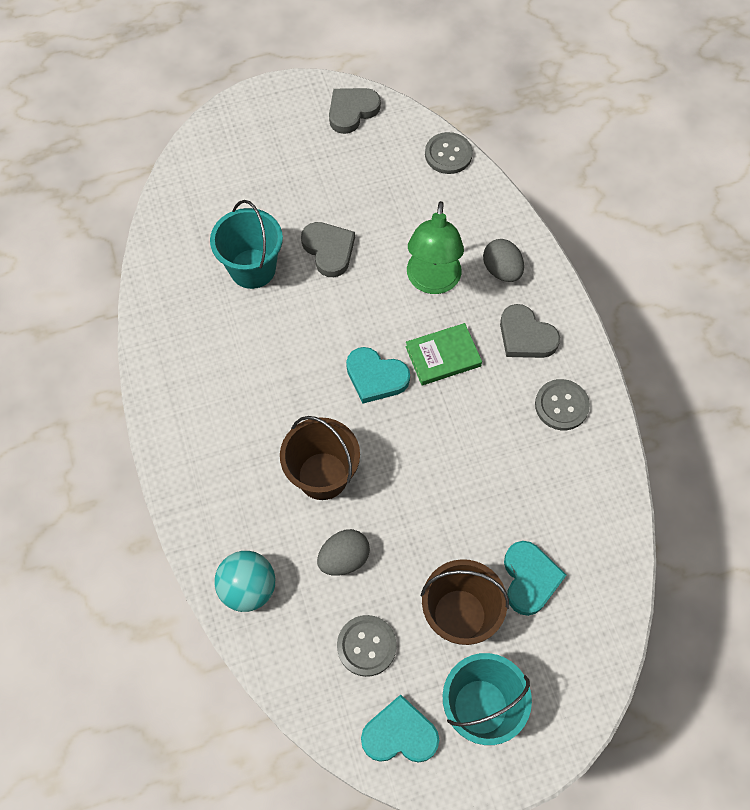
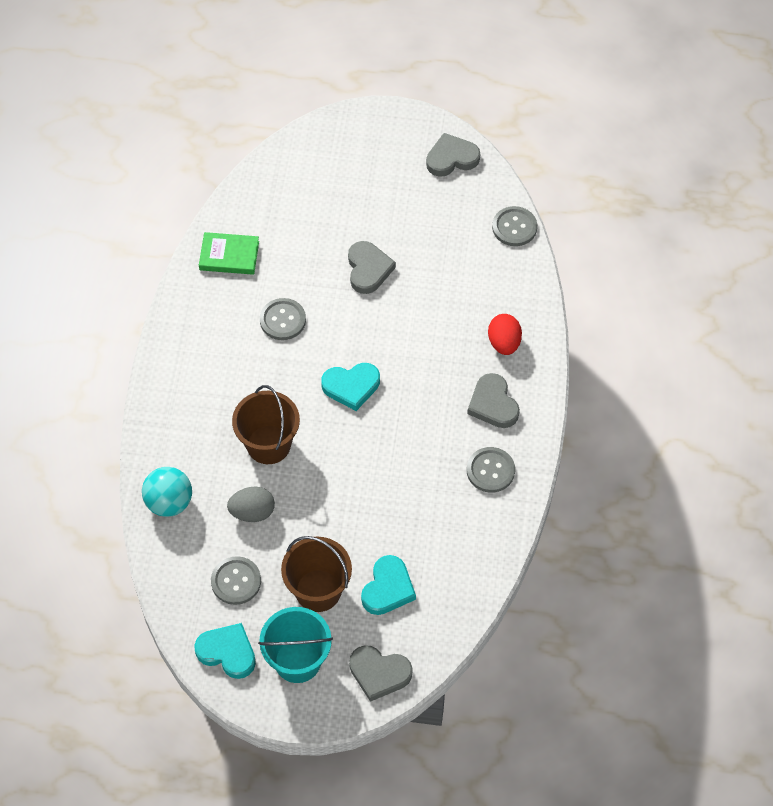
camera: 25 degrees right, 5 degrees down
(252, 268) = (298, 260): turquoise bucket -> none
(269, 337) = (283, 320): none -> grey button
(376, 377) = (351, 386): turquoise heart -> turquoise heart turned 60 degrees counterclockwise
(432, 282) = (440, 329): green lamp -> none
(443, 356) = (415, 392): green book -> green book (229, 255)
(501, 270) = (504, 343): grey egg -> red egg
(573, 680) = (379, 673): none -> grey heart

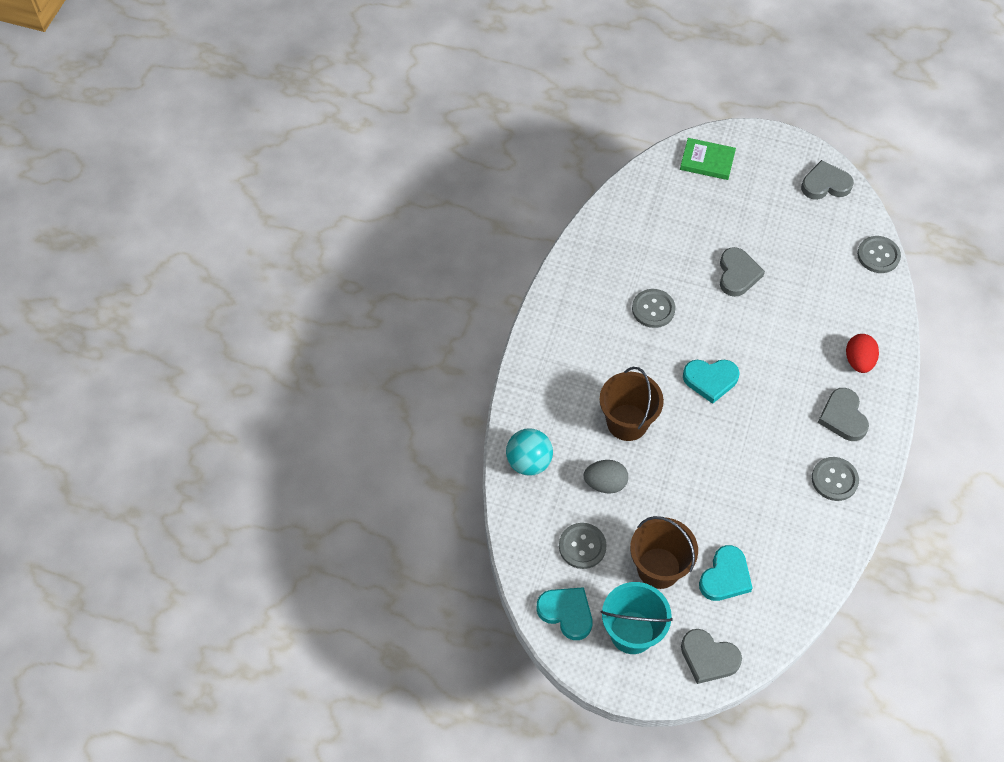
camera: 10 degrees right, 0 degrees up
(229, 255) = (610, 243): green book -> green book (707, 161)

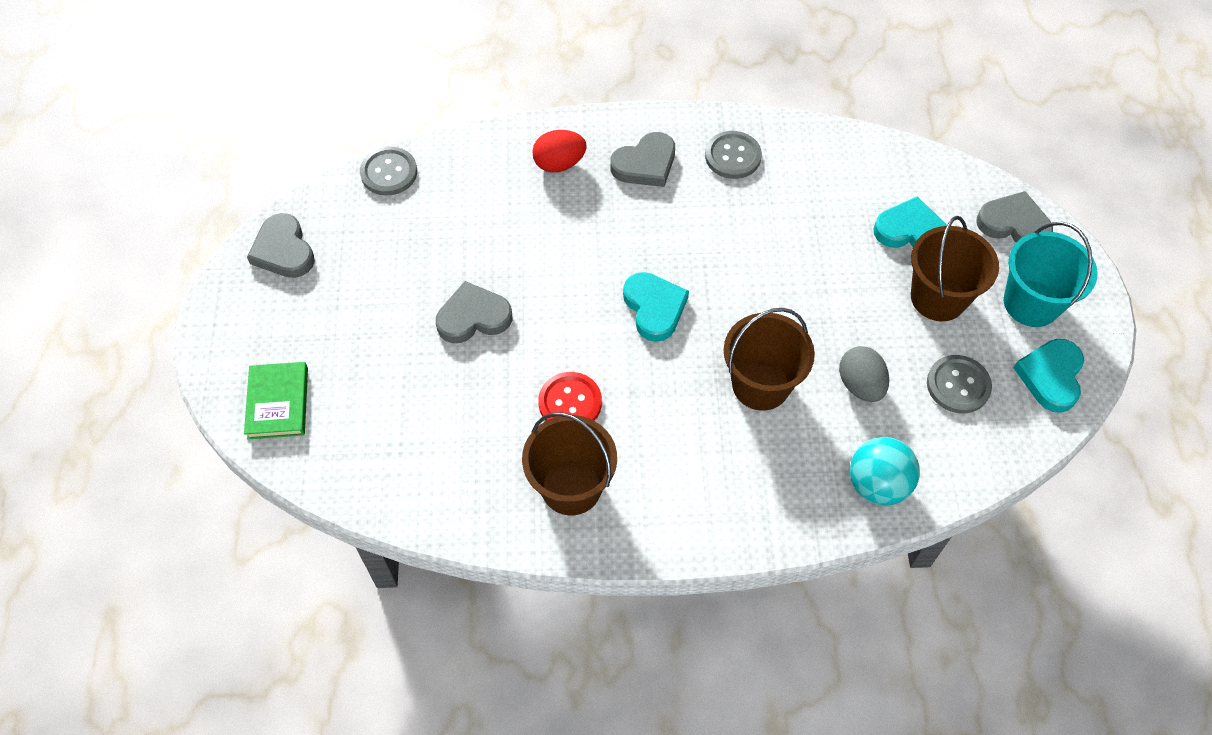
camera: 110 degrees left, 0 degrees up
(593, 292) = (571, 487): none -> brown bucket
(653, 309) = (570, 402): grey button -> red button
(708, 658) = (1013, 224): grey heart -> grey heart turned 75 degrees counterclockwise

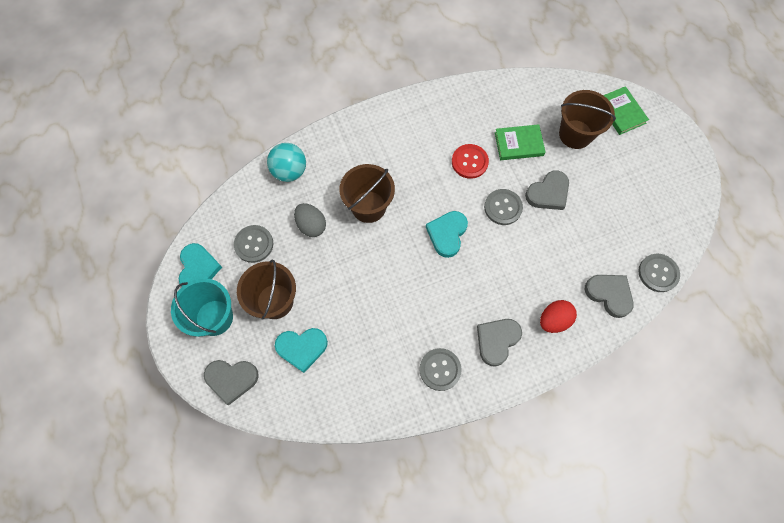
camera: 160 degrees right, 10 degrees up
(283, 250) = (682, 197): grey heart -> grey heart (609, 294)
(475, 405) = (519, 144): none -> green book
(553, 318) = (503, 207): none -> grey button
(571, 487) = (448, 119): brown bucket -> brown bucket (575, 134)
(654, 308) = (447, 234): turquoise heart -> turquoise heart turned 60 degrees clockwise

